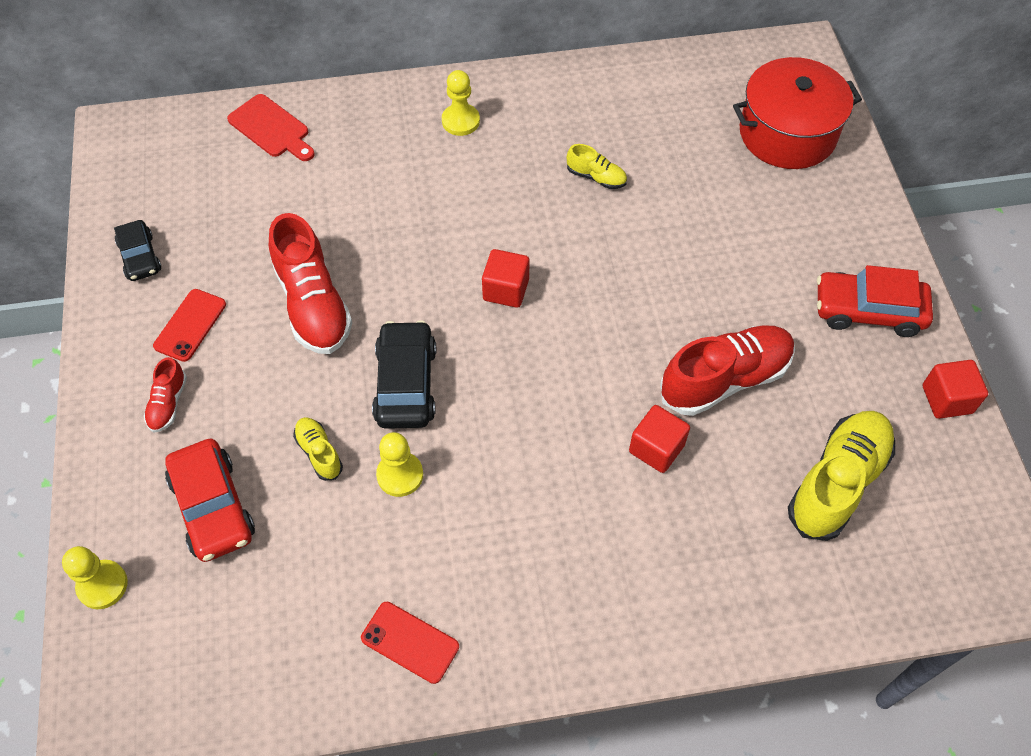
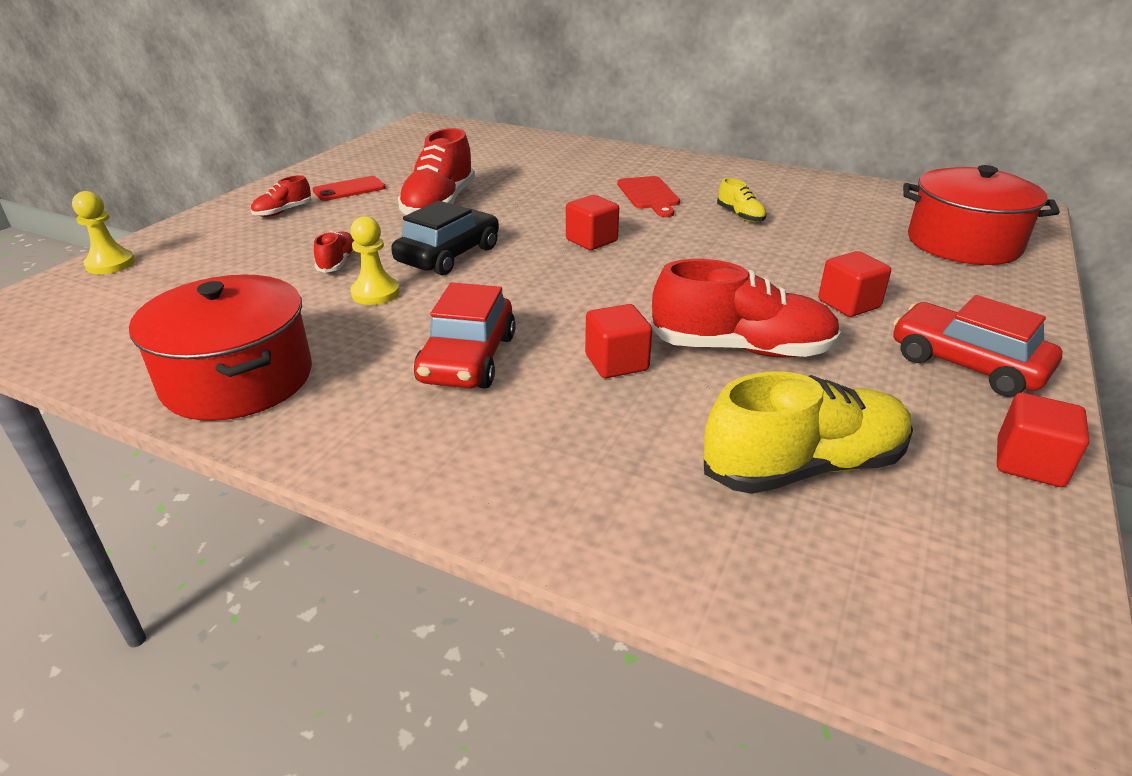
camera: 35 degrees right, 25 degrees down
(140, 257) = (365, 160): black car -> none
(213, 507) = (231, 259): red car -> red car (468, 359)
(271, 128) = (519, 141): red cutting board -> red cutting board (649, 195)
(319, 453) = (338, 262): yellow shoe -> red shoe
(410, 642) = (238, 379): red phone -> red pot
(460, 121) = (657, 169): yellow pawn -> none
(758, 275) = (848, 304): none -> red cube

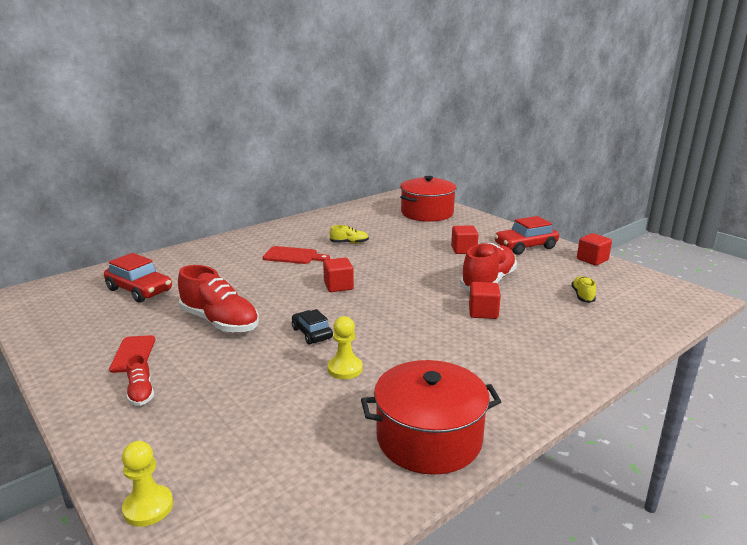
camera: 65 degrees left, 10 degrees down
(338, 262) = (279, 377): red shoe -> none
(448, 255) = (312, 333): black car -> black car, size x0.63
(468, 359) = (454, 351): red car -> red car (139, 290)
(804, 467) = (582, 296): yellow shoe -> yellow shoe, size x0.49

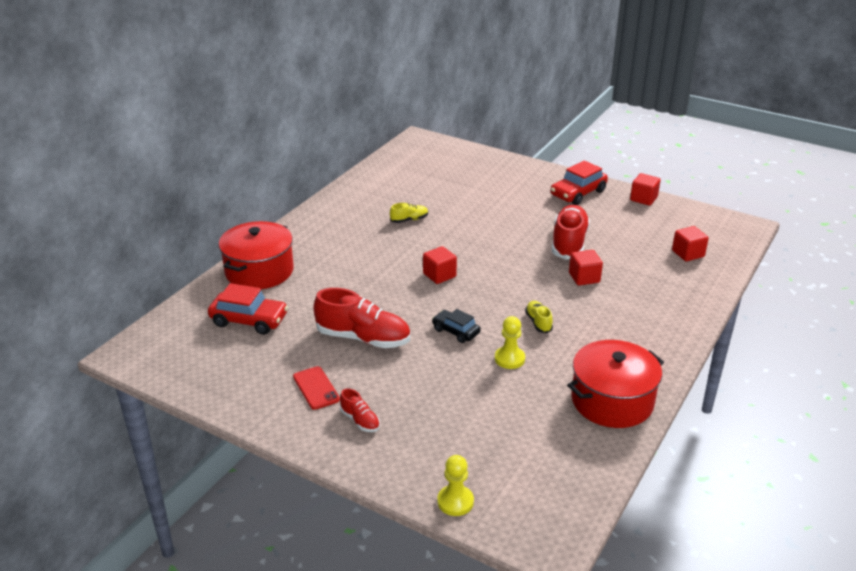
camera: 20 degrees left, 10 degrees up
(293, 256) = (366, 247): red cutting board -> none
(427, 213) = (458, 164): red pot -> red pot (259, 271)
(463, 250) = (524, 208): red cube -> red cube (688, 254)
(582, 296) = (654, 243): yellow shoe -> yellow shoe (538, 322)

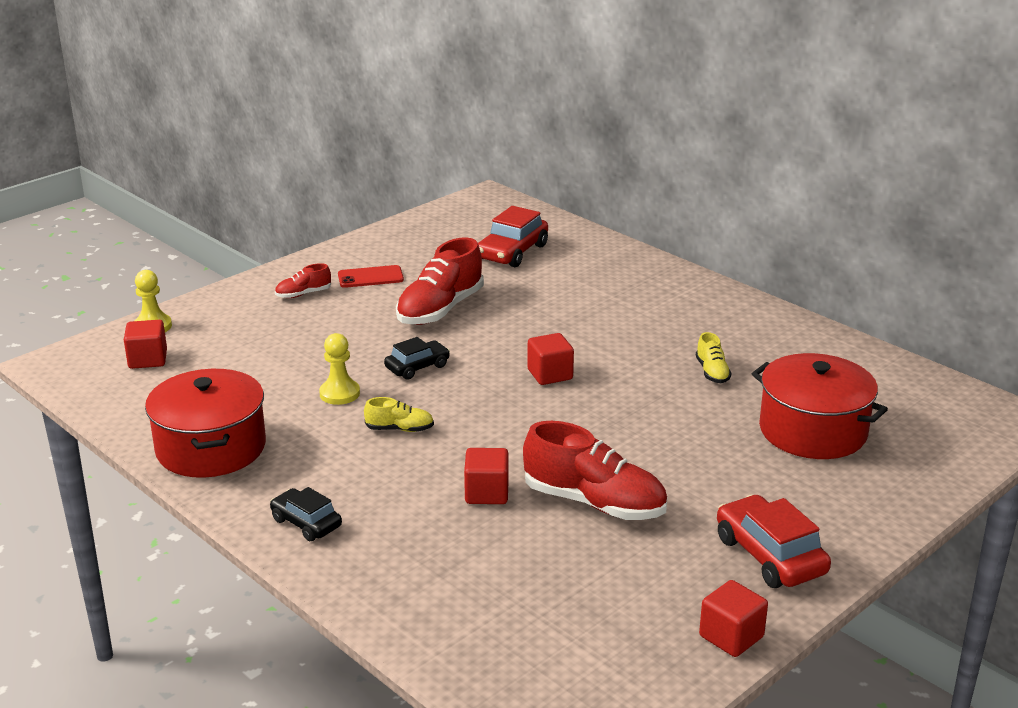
camera: 105 degrees right, 5 degrees down
(259, 271) = (612, 262): red pot -> red pot (813, 431)
(659, 336) = (306, 523): none -> black car
(688, 254) = (508, 629): red cube -> red cube (148, 359)

